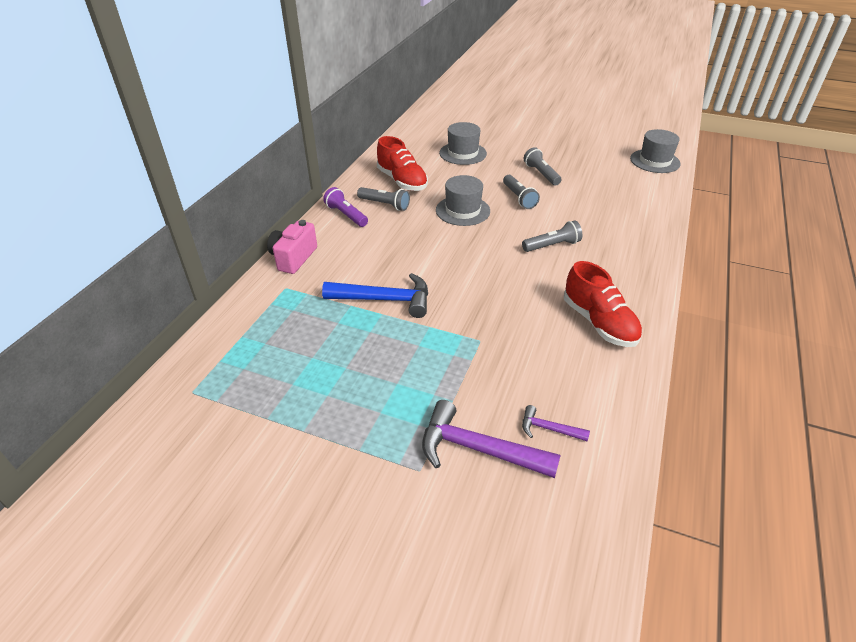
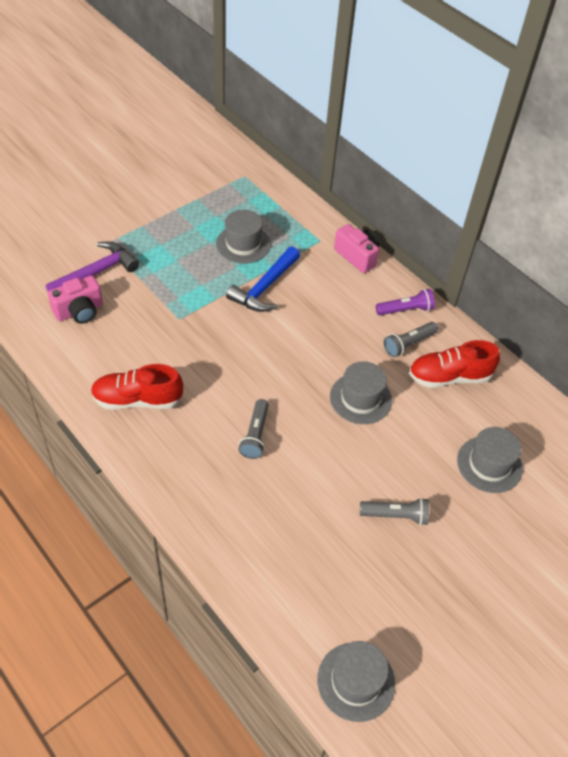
camera: 115 degrees right, 10 degrees up
(329, 340) = (243, 244): none -> grey hat
(519, 198) = (356, 460): grey flashlight -> none
(548, 429) = (79, 311): purple hammer -> pink camera

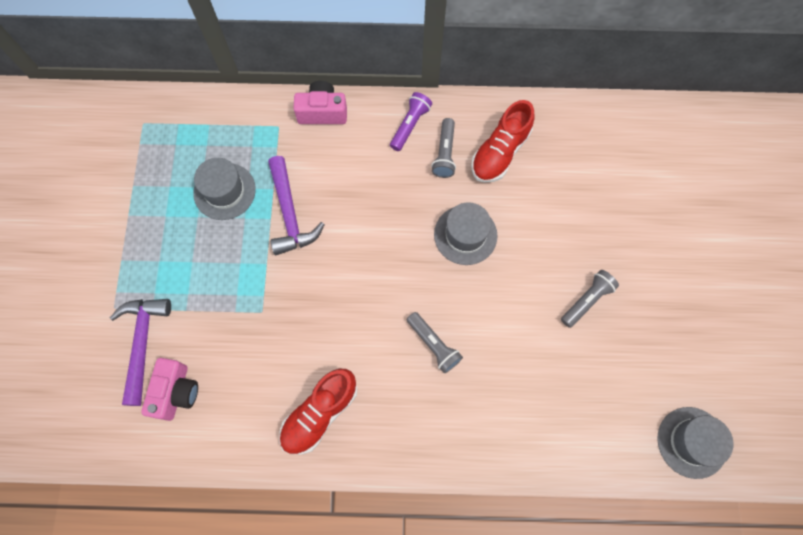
camera: 45 degrees left, 20 degrees up
(265, 287) = (290, 214): blue hammer -> purple hammer
(489, 464) = (597, 195): grey hat -> none

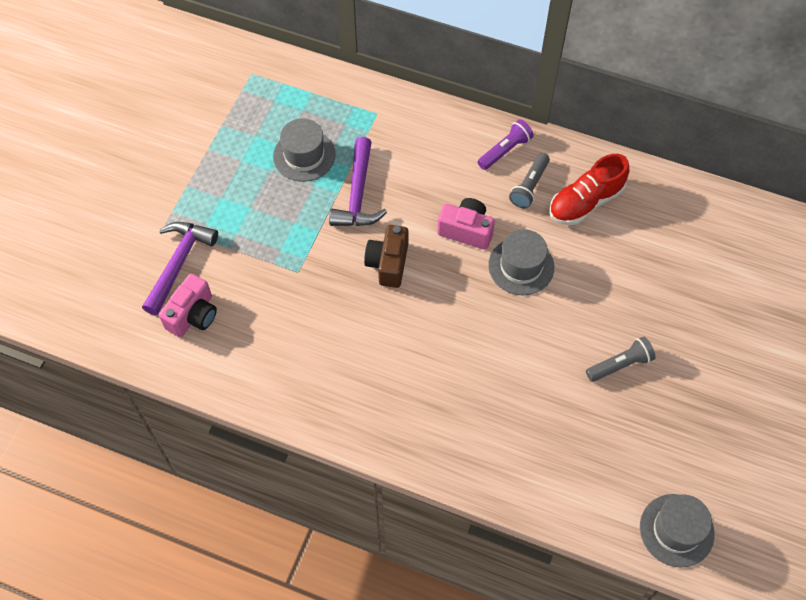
camera: 20 degrees right, 10 degrees down
(320, 413) = (318, 378): red shoe -> none
(322, 112) = (424, 113): pink camera -> pink camera (466, 230)
(343, 274) = (388, 263): none -> brown camera
(433, 345) = (451, 354): grey flashlight -> none

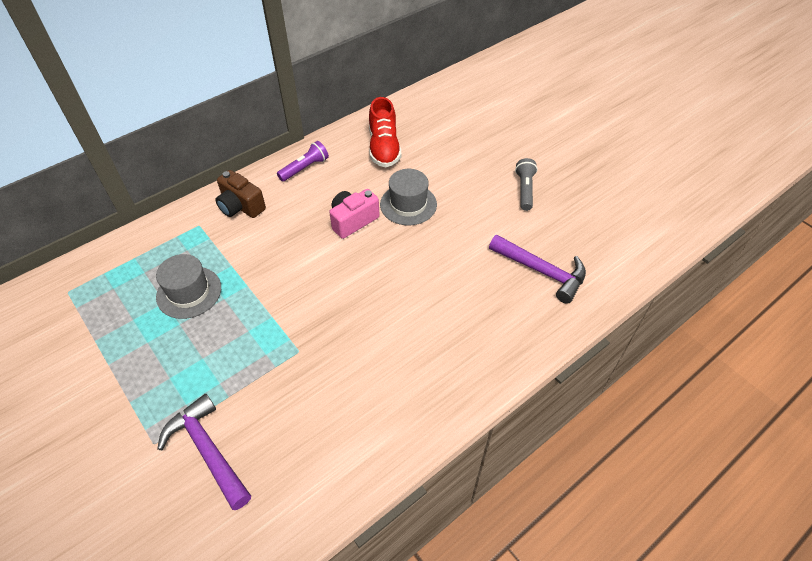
camera: 60 degrees left, 10 degrees down
(193, 315) = (275, 464): pink camera -> none
(358, 194) = (261, 272): purple hammer -> purple hammer (542, 271)
(388, 263) = (342, 282): brown camera -> brown camera (241, 206)
(505, 150) = (305, 168): purple flashlight -> purple flashlight turned 60 degrees clockwise
(529, 186) = (346, 169): grey flashlight -> none
(676, 530) = (668, 221): grey hat -> none

